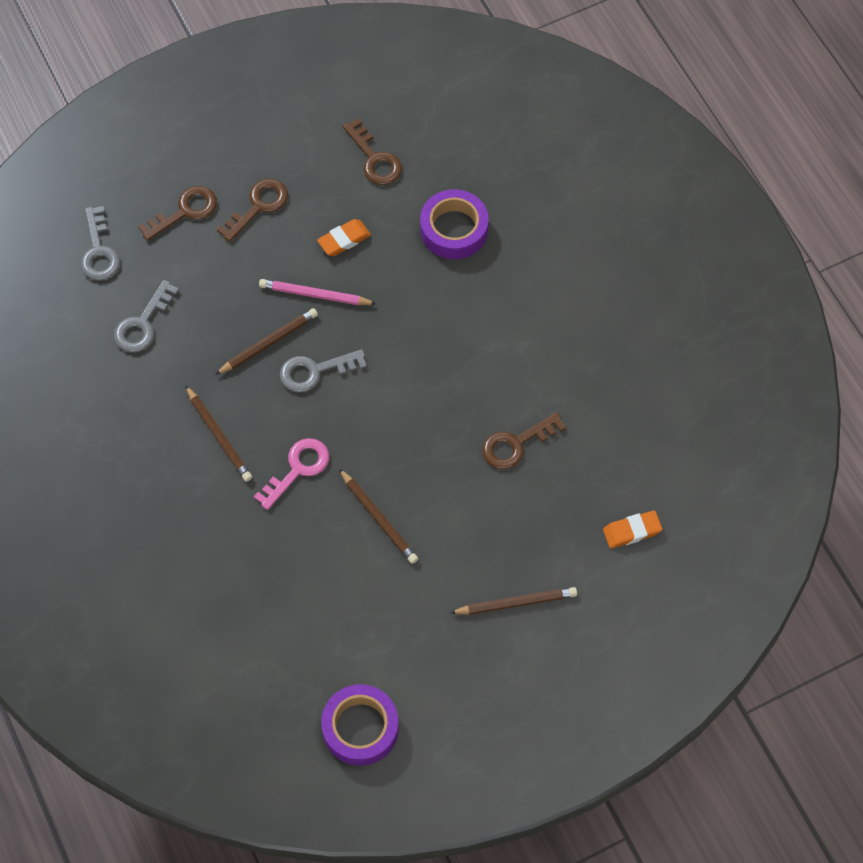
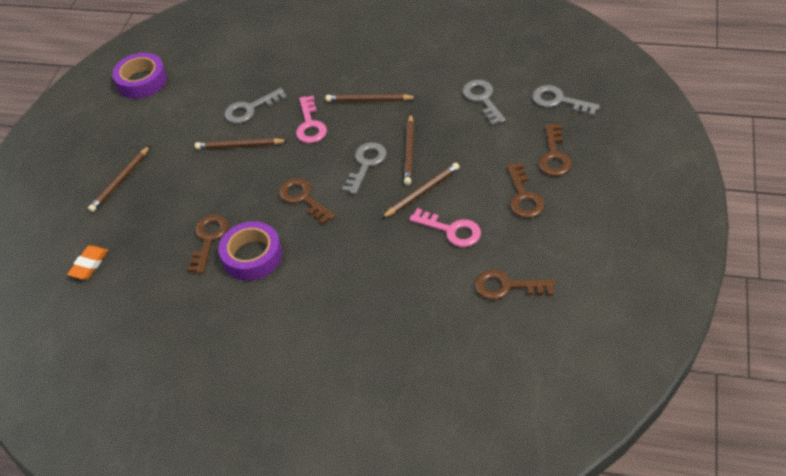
camera: 135 degrees right, 15 degrees down
(314, 294) = (422, 192): pink pencil -> brown pencil
(318, 554) = (250, 109): none -> grey key
(344, 240) = (451, 230): orange eraser -> pink key
(402, 396) = (303, 198): none -> brown key
(454, 229) = (399, 301): purple tape -> purple tape (252, 256)

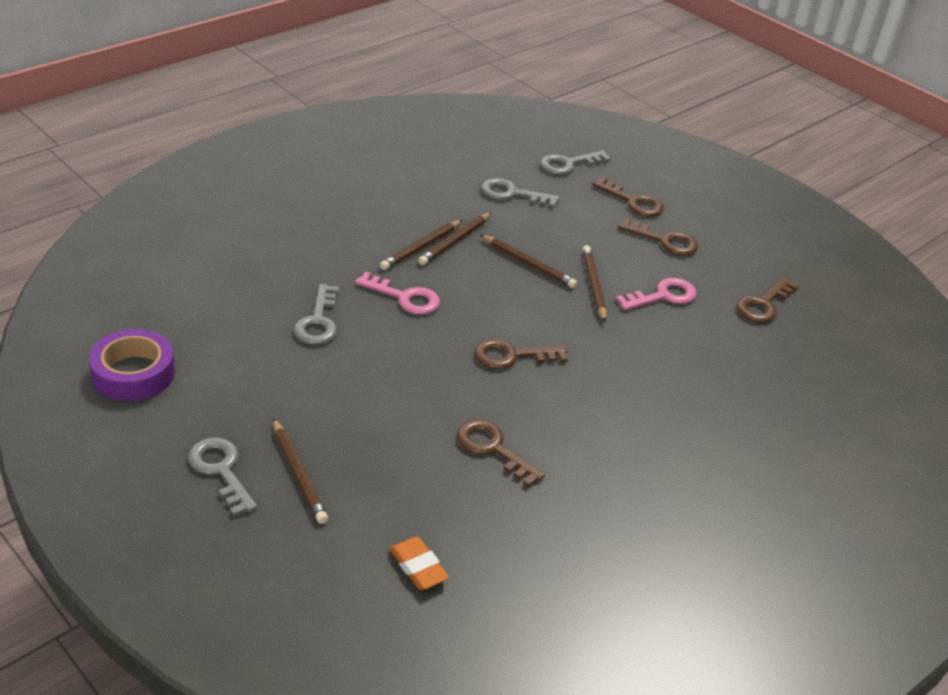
camera: 65 degrees left, 10 degrees down
(239, 146) = (369, 357): brown pencil -> brown pencil (454, 241)
(252, 256) = (557, 430): purple tape -> none
(366, 164) = (513, 295): grey key -> grey key (221, 470)

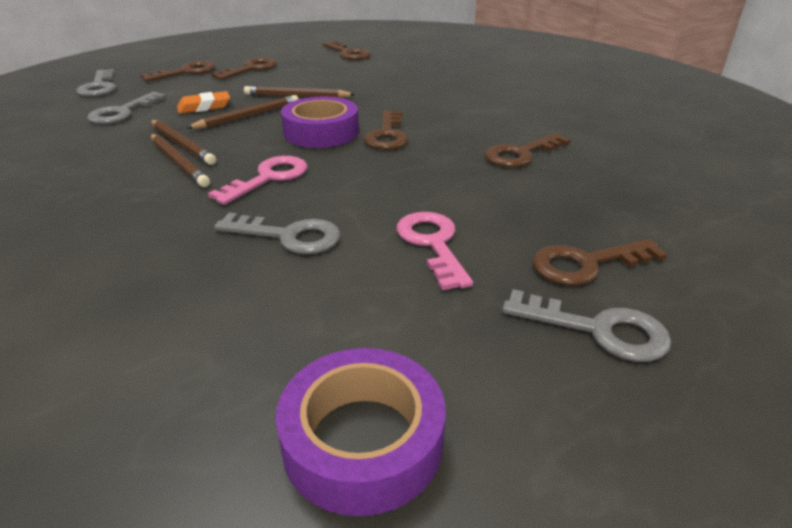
camera: 75 degrees left, 5 degrees down
(221, 470) = (598, 330): grey key -> grey key turned 135 degrees counterclockwise
(298, 474) = (586, 264): brown pencil -> brown key
(418, 567) = (697, 200): orange eraser -> orange eraser (204, 107)
(505, 313) = (321, 132): none -> purple tape
(663, 296) = (324, 77): pink key -> pink key (432, 244)

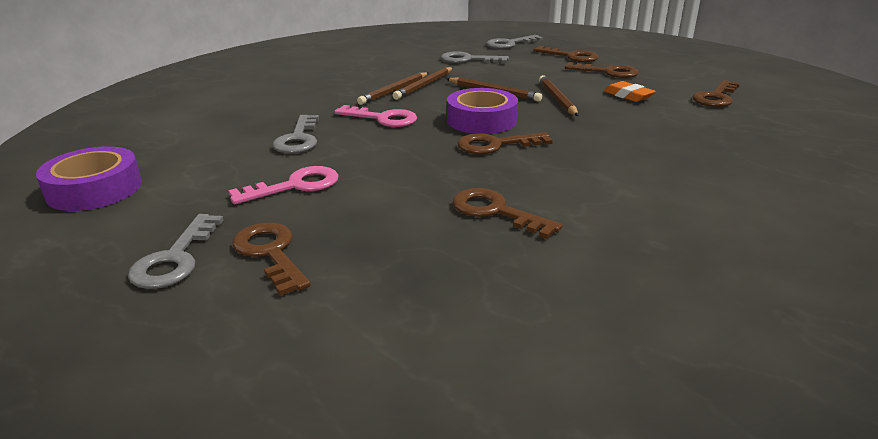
camera: 75 degrees right, 5 degrees down
(204, 107) = (500, 77): orange eraser -> orange eraser (628, 96)

